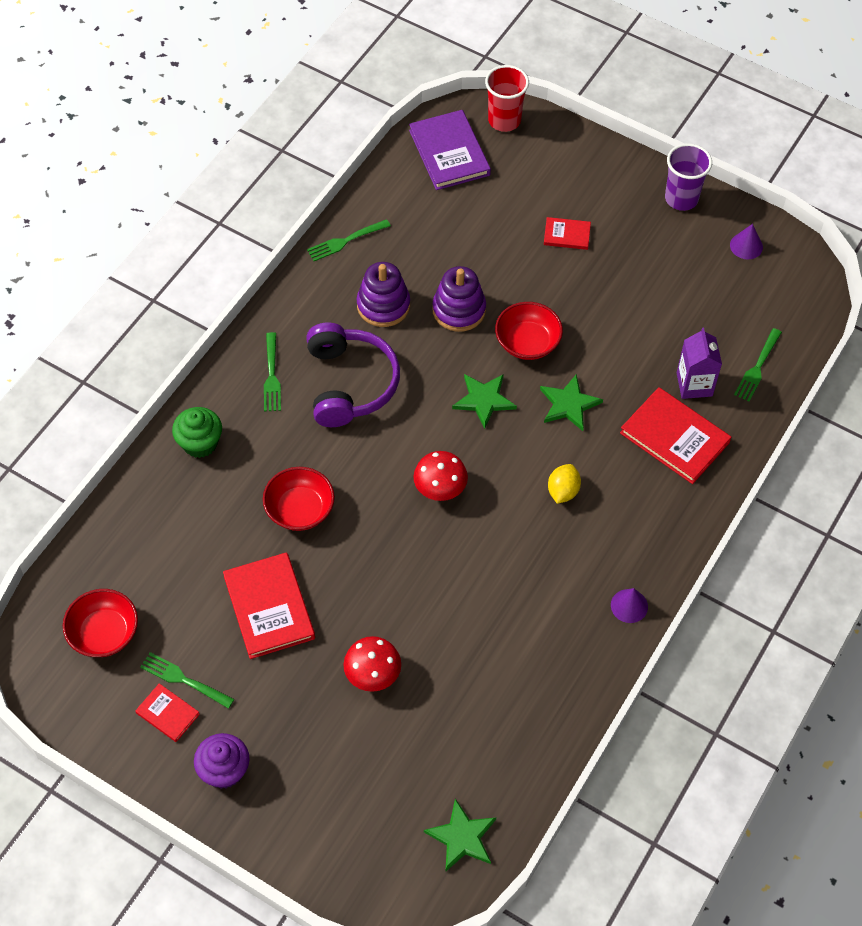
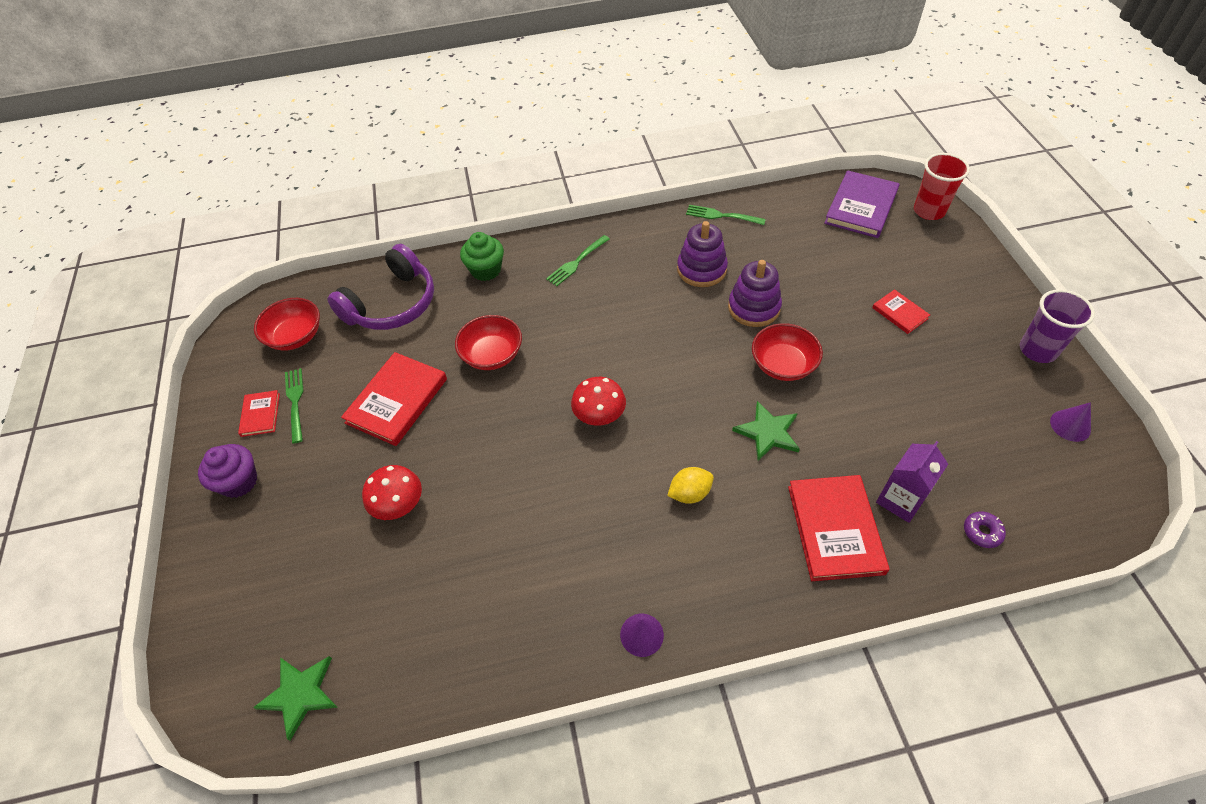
camera: 50 degrees right, 5 degrees down
(350, 383) = (620, 301): purple headphones -> purple headphones (392, 304)
(484, 400) = (703, 380): green star -> none
(757, 367) = (982, 532): green fork -> purple donut

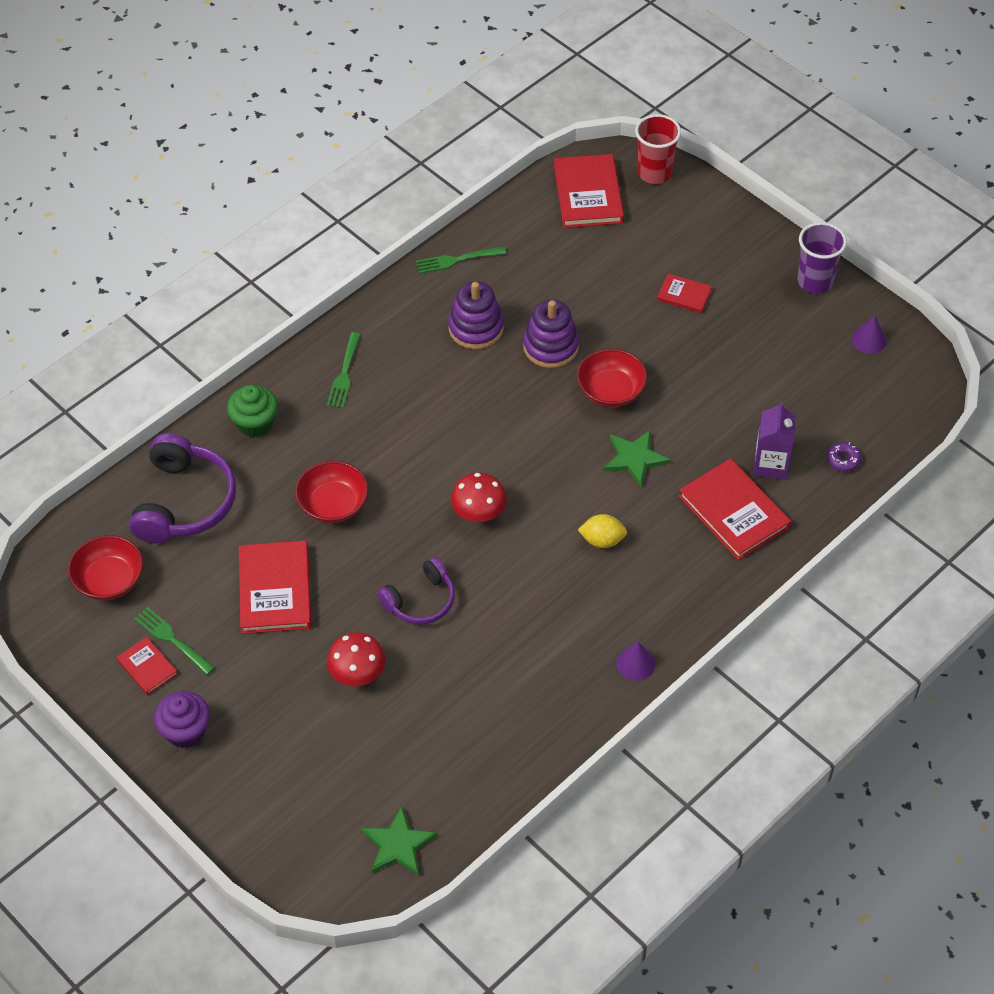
camera: 35 degrees left, 0 degrees up
(497, 468) = (420, 601): none -> purple headphones
(690, 493) = (602, 540): yellow lemon -> yellow lemon turned 60 degrees clockwise
(861, 207) = (588, 194): purple book -> red book

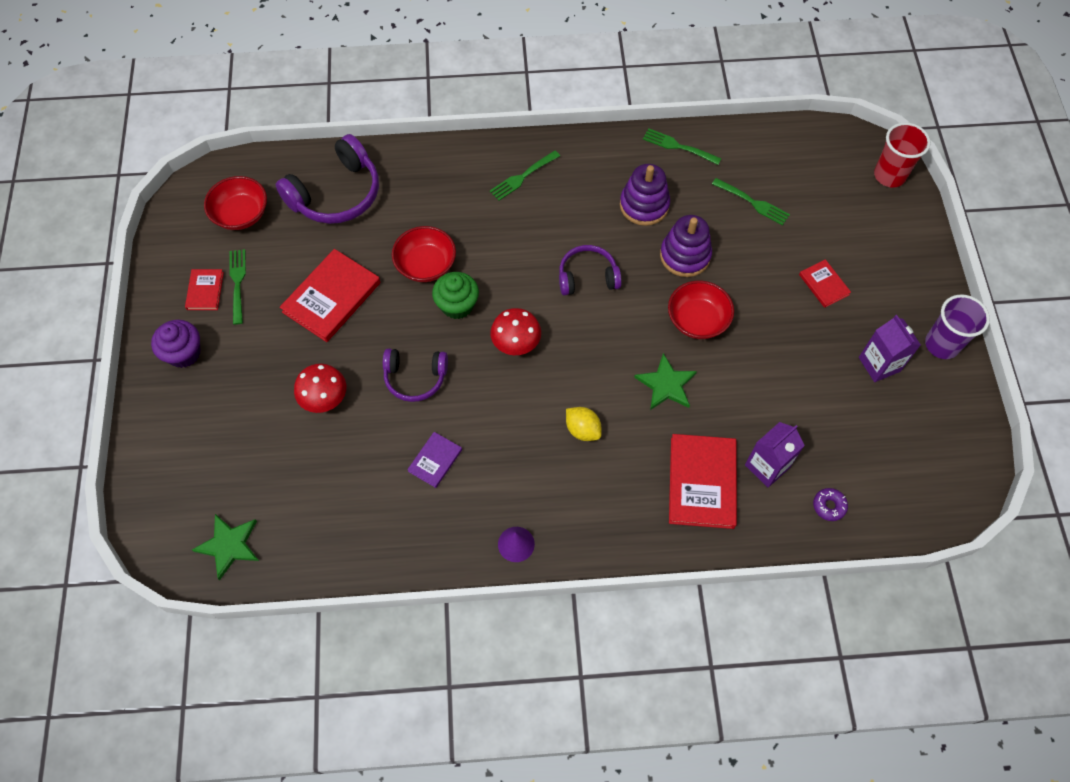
camera: 40 degrees right, 10 degrees up
(255, 423) = (432, 171): green cupcake -> green cupcake (457, 305)
(485, 418) = (587, 277): none -> purple headphones
(505, 651) = (435, 460): none -> purple book
(564, 266) = (752, 202): none -> green fork
(588, 194) = (822, 160): red book -> none
(783, 328) = (879, 364): none -> purple carton
(869, 340) = (943, 423): purple cone -> none

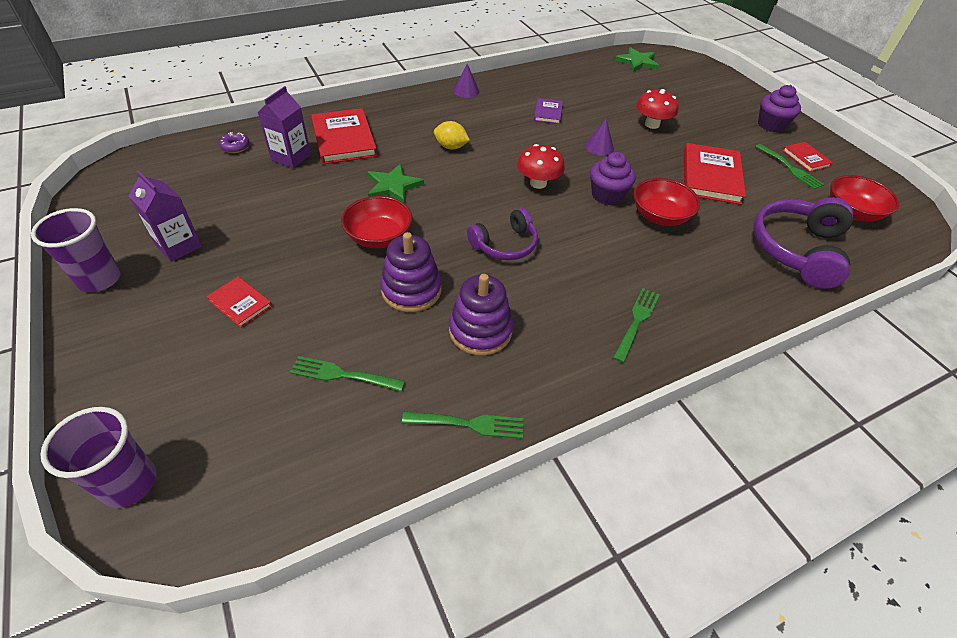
camera: 155 degrees right, 15 degrees down
(415, 378) = (599, 147): purple headphones -> purple cone
(457, 305) = (607, 195): green cupcake -> purple cupcake
(889, 175) = (129, 483): red cup -> purple cup

